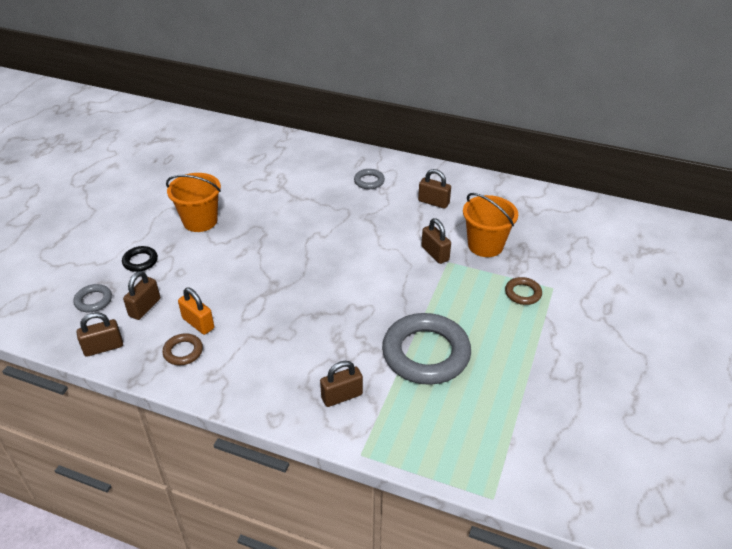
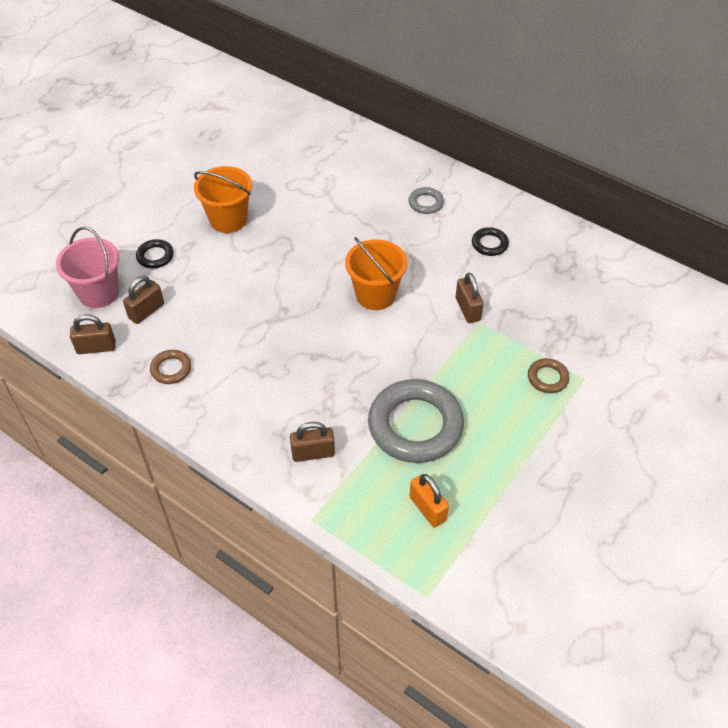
camera: 15 degrees right, 10 degrees up
(93, 300) = (99, 293): grey ring -> pink bucket
(198, 323) = (194, 340): orange padlock -> orange padlock (427, 508)
(433, 202) = (489, 244): brown padlock -> black ring
(485, 245) = (528, 310): orange bucket -> orange bucket (375, 295)

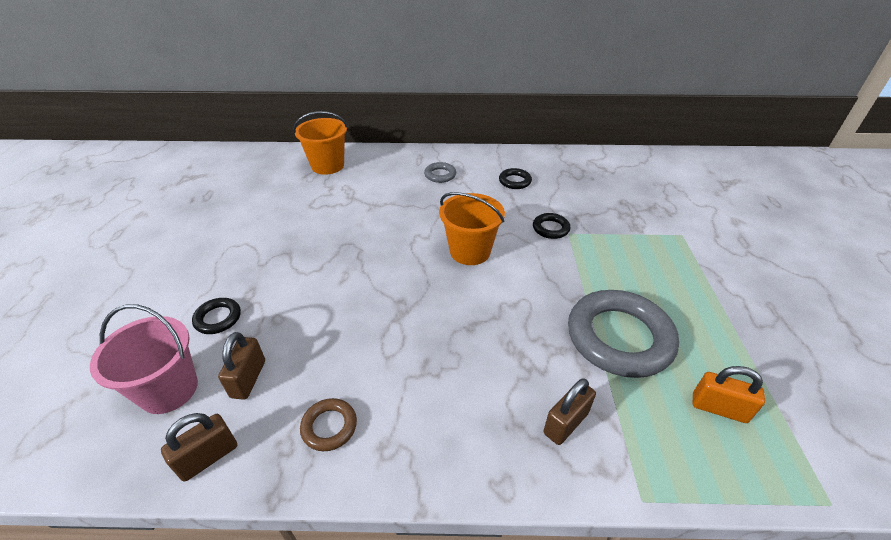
camera: 35 degrees left, 10 degrees down
(228, 219) = (276, 253): orange bucket -> orange bucket (327, 166)
(467, 309) = (550, 228): brown padlock -> black ring
(547, 378) = (660, 247): brown ring -> none

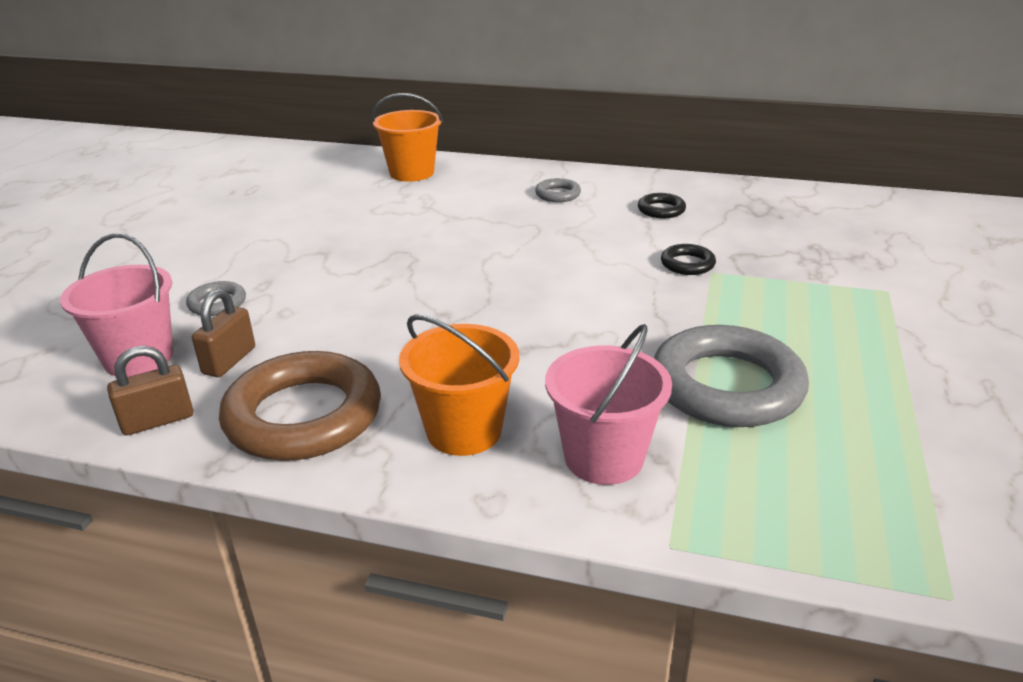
camera: 15 degrees right, 10 degrees down
(218, 318) = (217, 303): black ring -> grey ring
(329, 426) = (303, 416): brown ring -> brown ring, size x2.22
(470, 251) = (560, 276): orange bucket -> orange bucket (464, 431)
(565, 423) = (604, 457): brown padlock -> pink bucket
(719, 408) = (835, 476): orange padlock -> none

